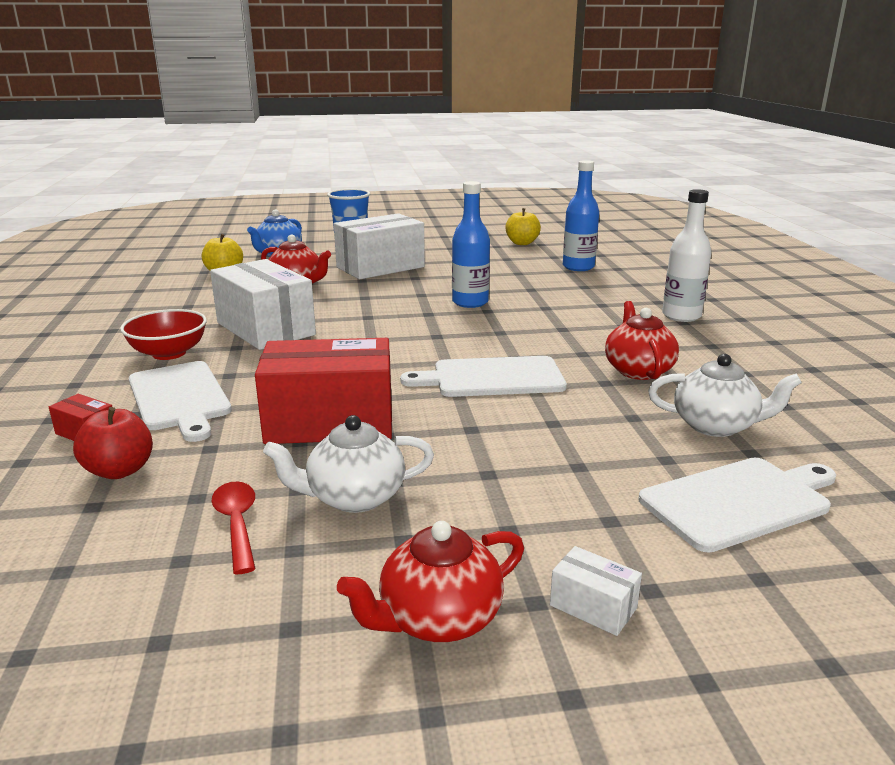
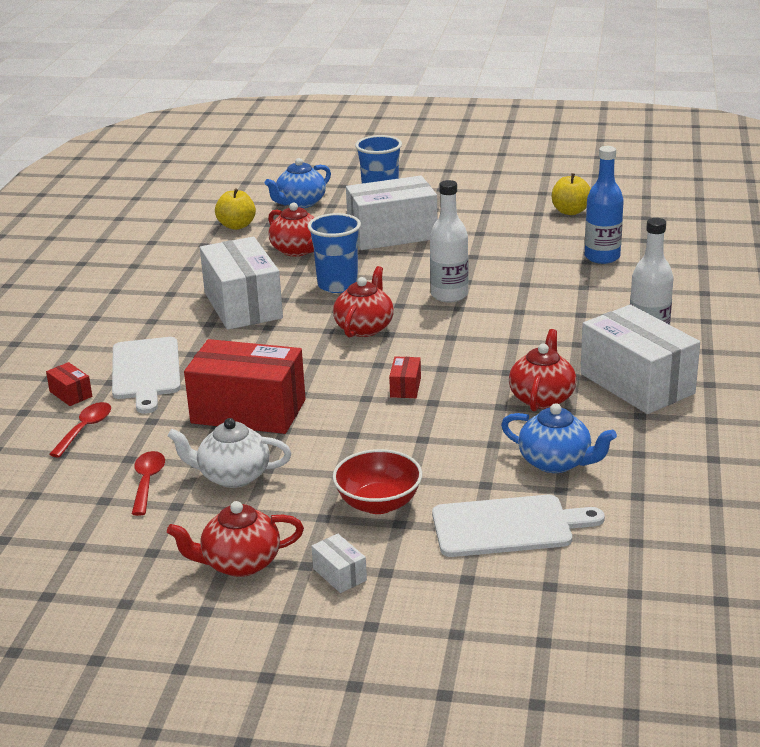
camera: 20 degrees right, 5 degrees up
(120, 470) = (85, 429): red apple -> red spoon
(169, 353) = (153, 323): red bowl -> red bowl (378, 503)
(355, 305) = (337, 285): none -> blue cup
(408, 334) = (364, 328): none -> red teapot
(470, 302) = (449, 295): blue bottle -> white bottle
(492, 378) = (405, 387): white cutting board -> red box
(712, 349) = (637, 383): none -> white box
(715, 426) = (556, 462): white teapot -> blue teapot

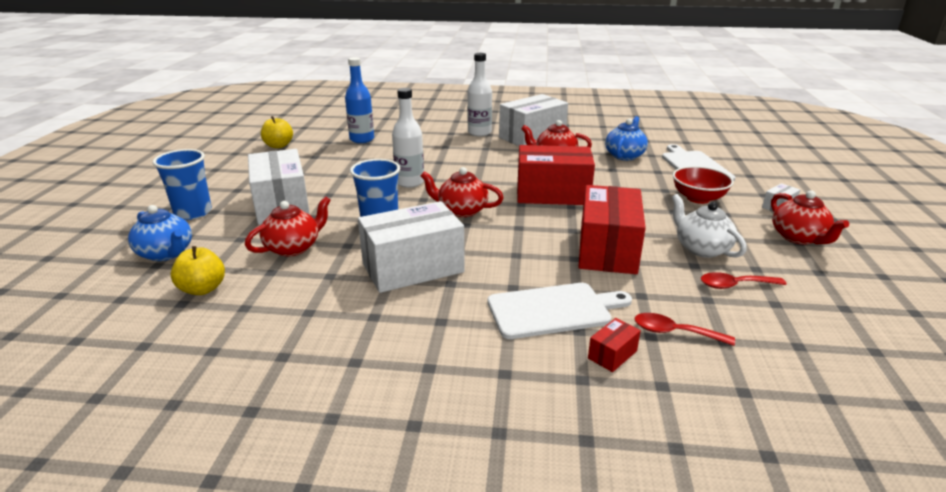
camera: 95 degrees left, 0 degrees up
(233, 476) = (701, 248): white teapot -> white teapot turned 150 degrees clockwise
(405, 387) = (552, 194): red box -> red box, size x2.44

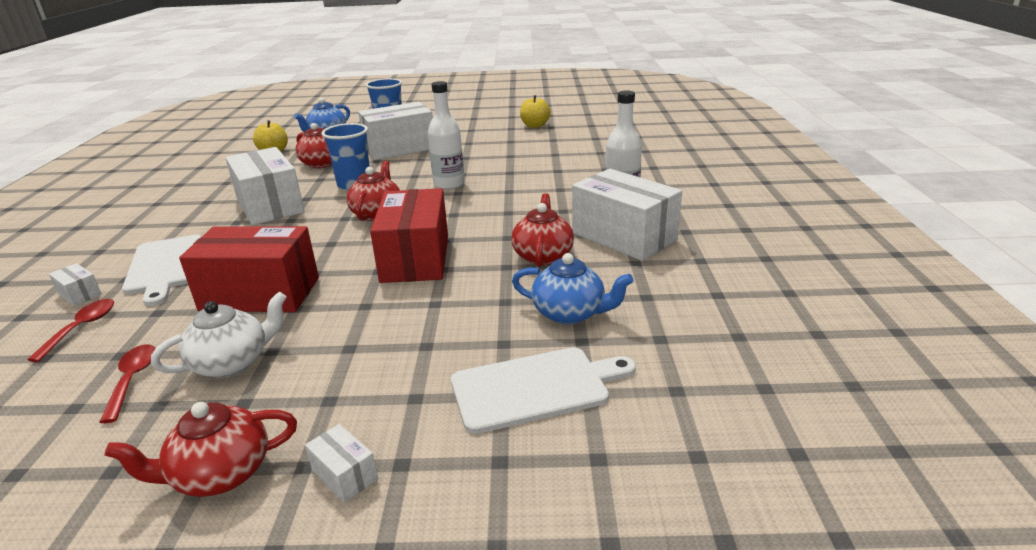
camera: 85 degrees right, 0 degrees up
(362, 139) = (566, 151): blue bottle -> none
(612, 354) = (80, 294): red box -> white box
(698, 198) = (391, 377): red bowl -> none

